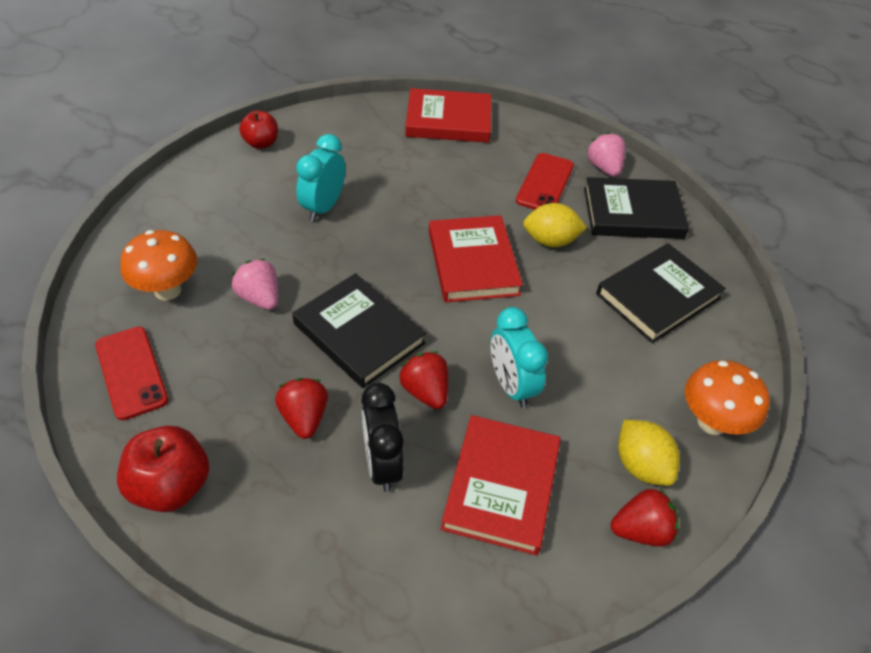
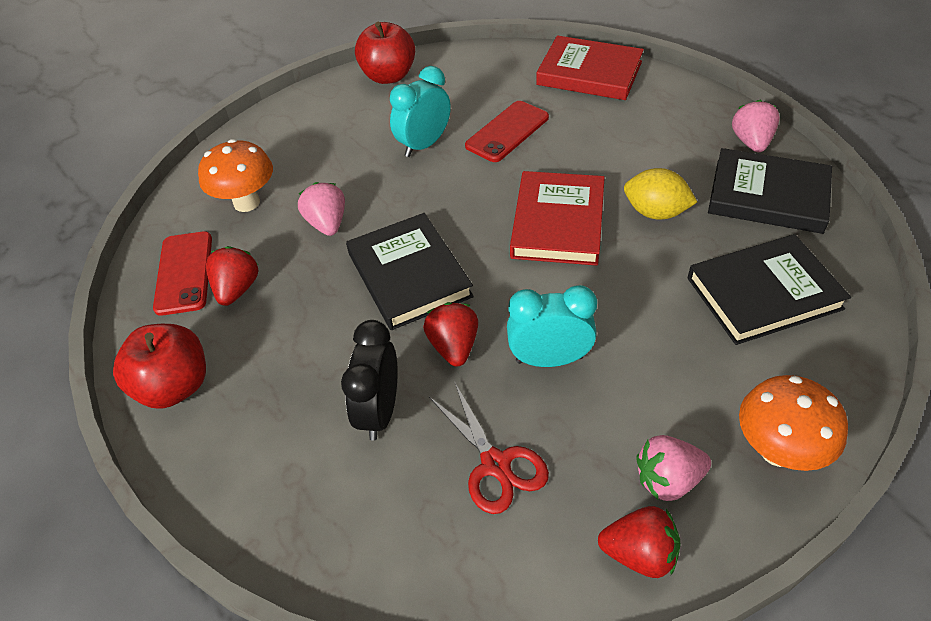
camera: 25 degrees right, 0 degrees up
(261, 143) = (388, 76): red apple -> red apple, size x1.54
(304, 418) = (322, 348): red strawberry -> red strawberry (237, 289)
(501, 486) = (495, 464): red book -> red scissors
(511, 385) = (549, 359): turquoise clock -> turquoise clock turned 90 degrees clockwise
(545, 183) = (673, 150): red phone -> red phone (507, 132)
(641, 465) = (668, 480): yellow lemon -> pink strawberry

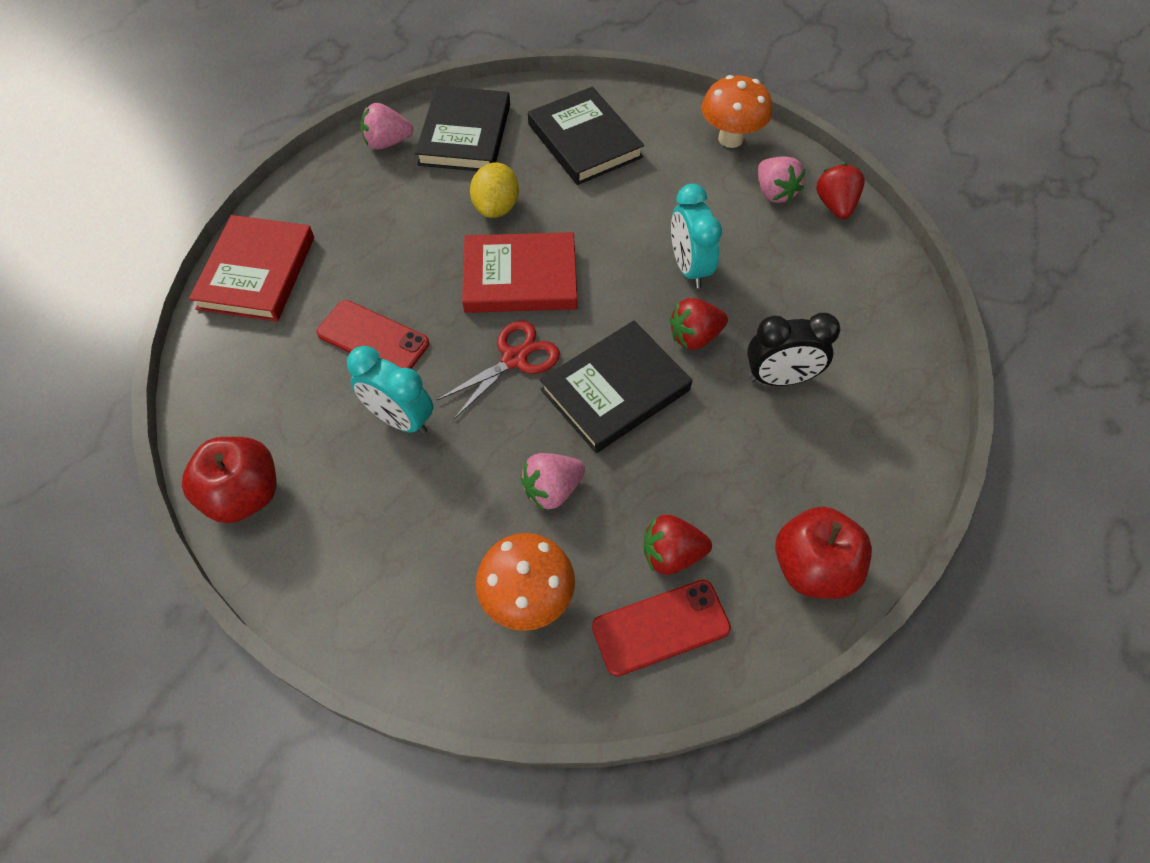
camera: 105 degrees left, 10 degrees up
(495, 464) = (799, 290): red scissors -> red scissors (514, 359)

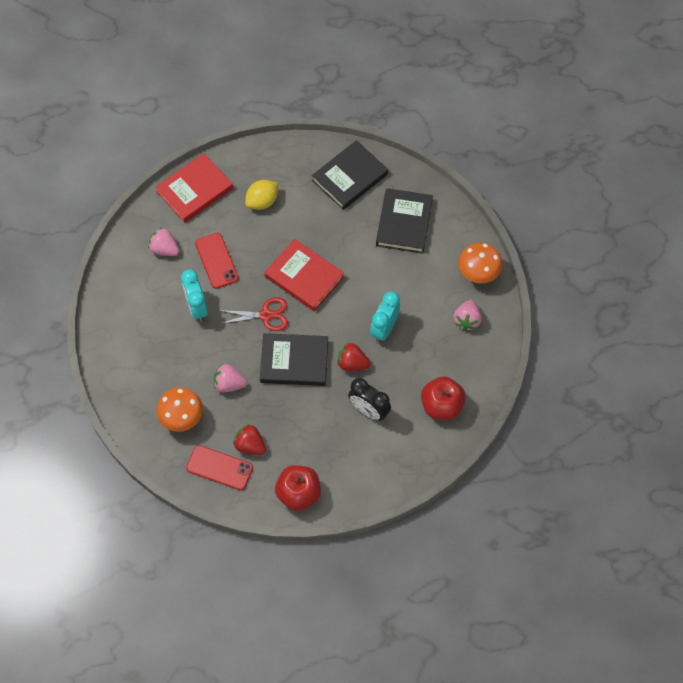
camera: 40 degrees right, 5 degrees up
(244, 495) = (113, 295): red apple -> red apple (441, 406)
(387, 142) = (309, 156): pink strawberry -> pink strawberry (164, 249)
(496, 207) = (327, 231): yellow lemon -> yellow lemon (262, 201)
(835, 205) = (489, 348): red strawberry -> none

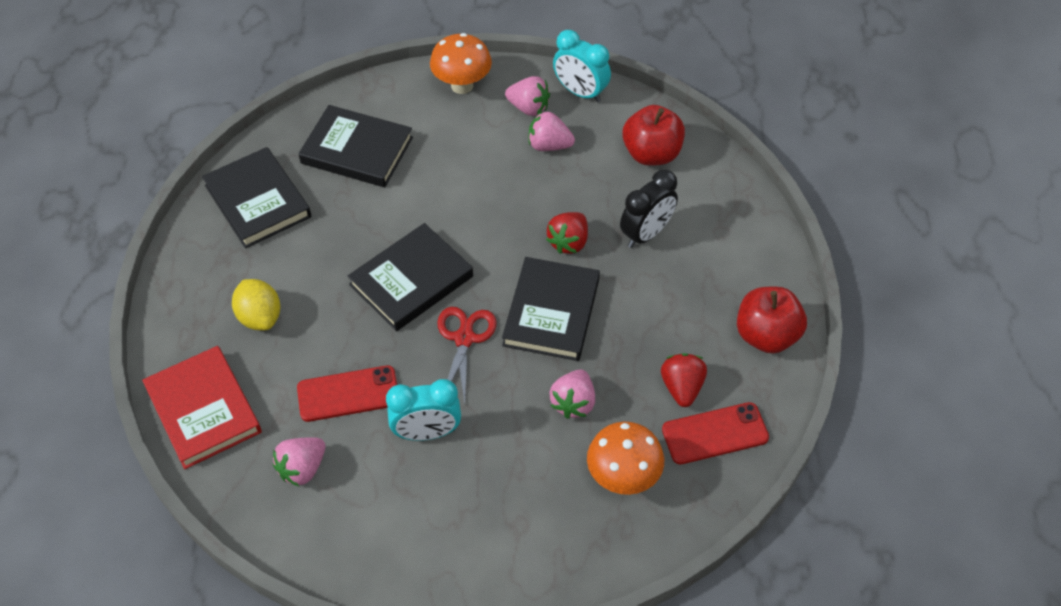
camera: 80 degrees left, 10 degrees down
(219, 468) = (715, 434): red phone -> red phone turned 45 degrees clockwise
(250, 445) = (682, 387): red strawberry -> red strawberry turned 135 degrees clockwise
(304, 277) = (411, 280): red book -> black book
(384, 328) = (521, 198): turquoise clock -> turquoise clock (580, 92)
(434, 338) = (549, 145): none -> pink strawberry

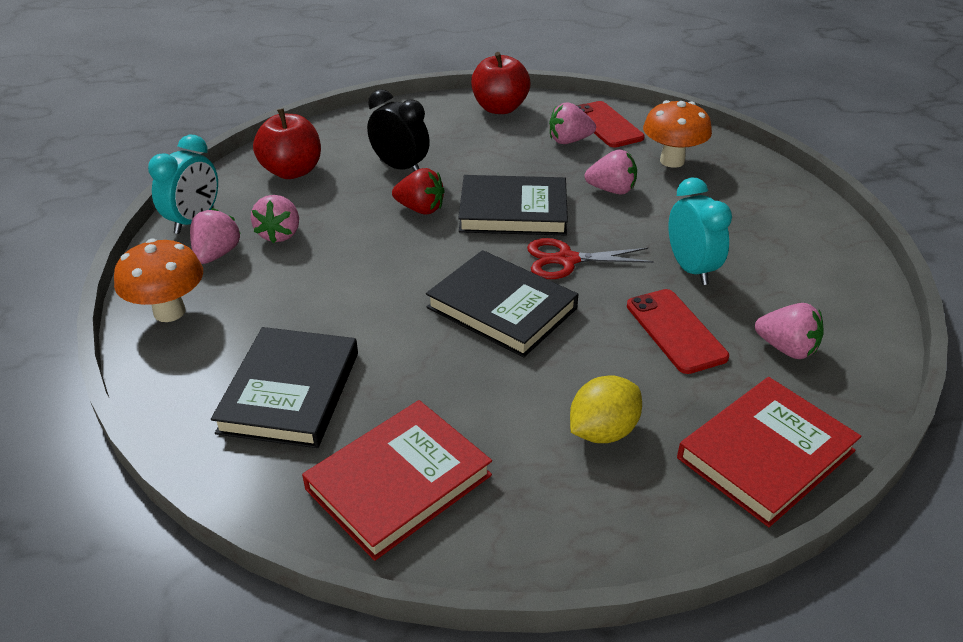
camera: 100 degrees left, 15 degrees down
(258, 201) = (398, 482): black book -> red book
(682, 387) = (569, 141): red strawberry -> pink strawberry

